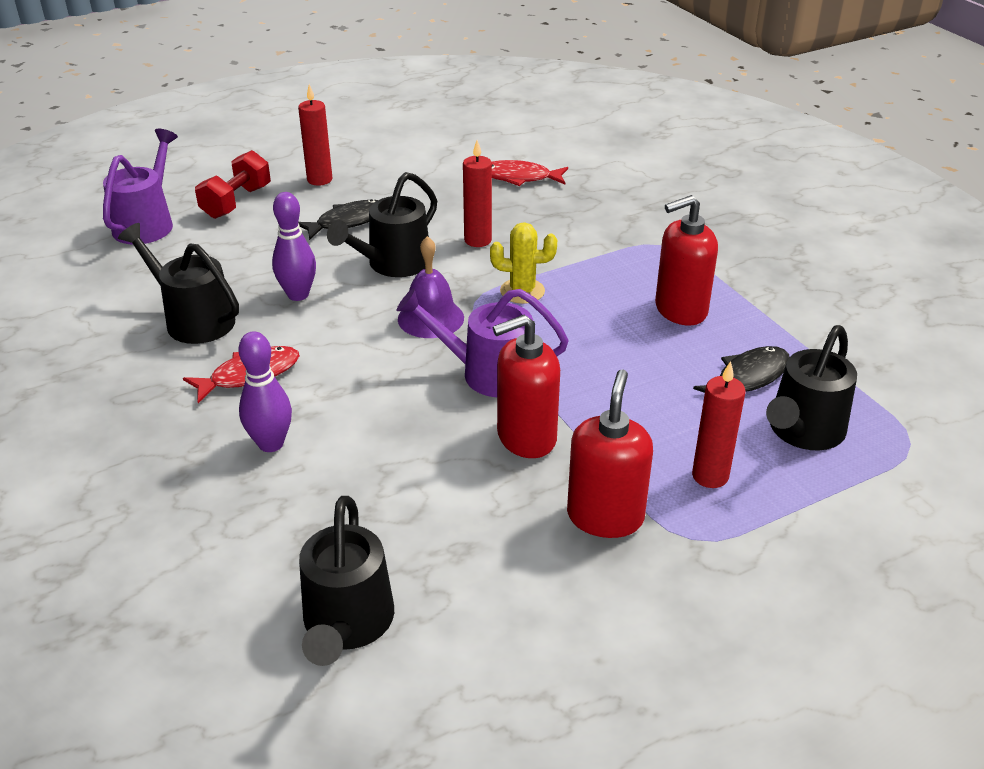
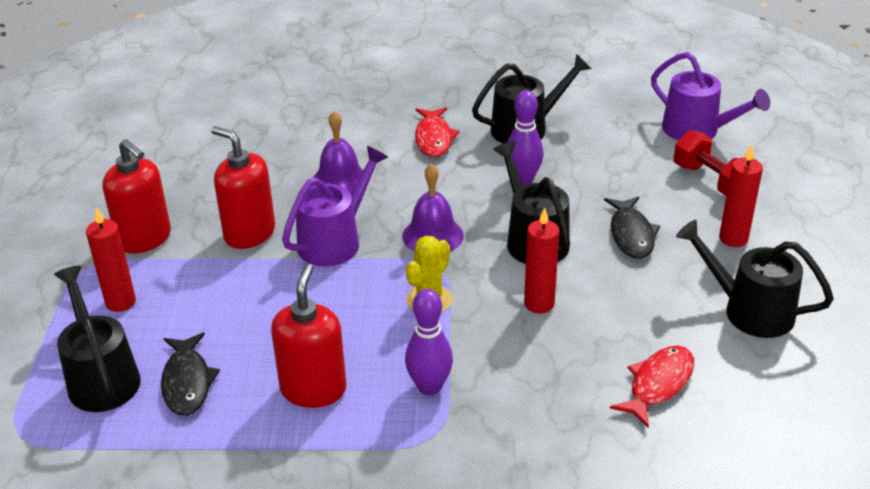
camera: 120 degrees right, 0 degrees up
(271, 444) = (352, 132): purple bowling pin -> purple bowling pin (429, 387)
(347, 625) = (181, 126): black watering can -> black watering can (748, 310)
(381, 412) = (340, 180): none -> purple bell
(526, 437) = (249, 233): red soap dispenser -> red soap dispenser turned 60 degrees counterclockwise

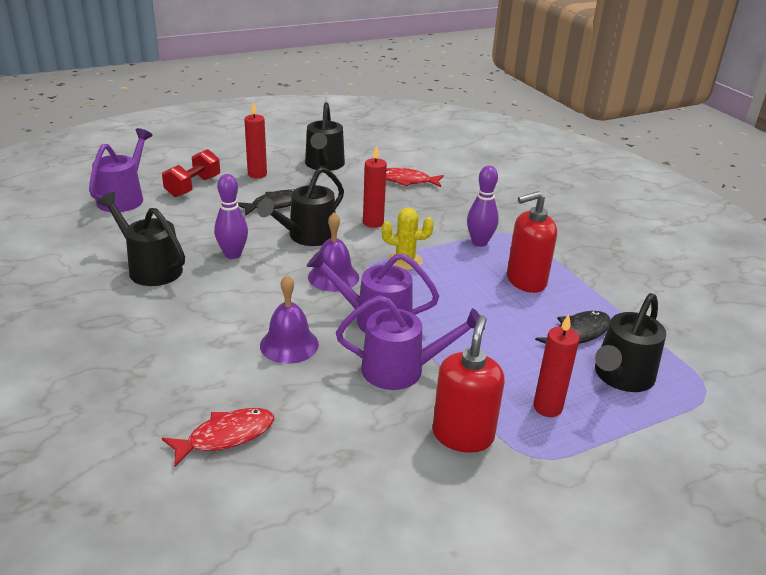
camera: 120 degrees left, 5 degrees down
(249, 233) = (402, 370): red soap dispenser -> purple watering can
(434, 138) = (189, 311): red fish -> red fish (226, 436)

